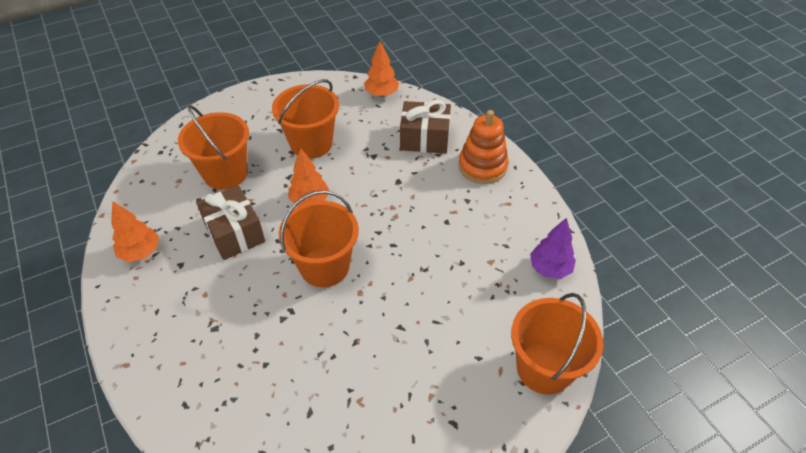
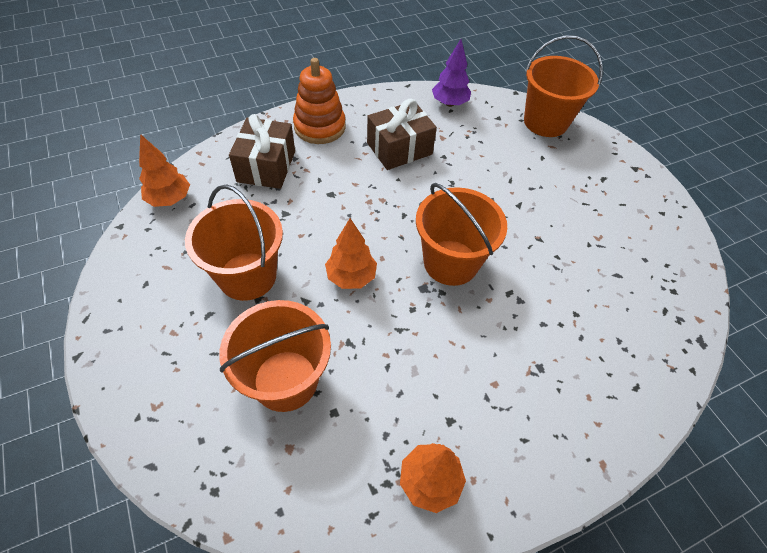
camera: 90 degrees left, 5 degrees up
(235, 233) = (399, 358): brown gift -> brown gift (399, 148)

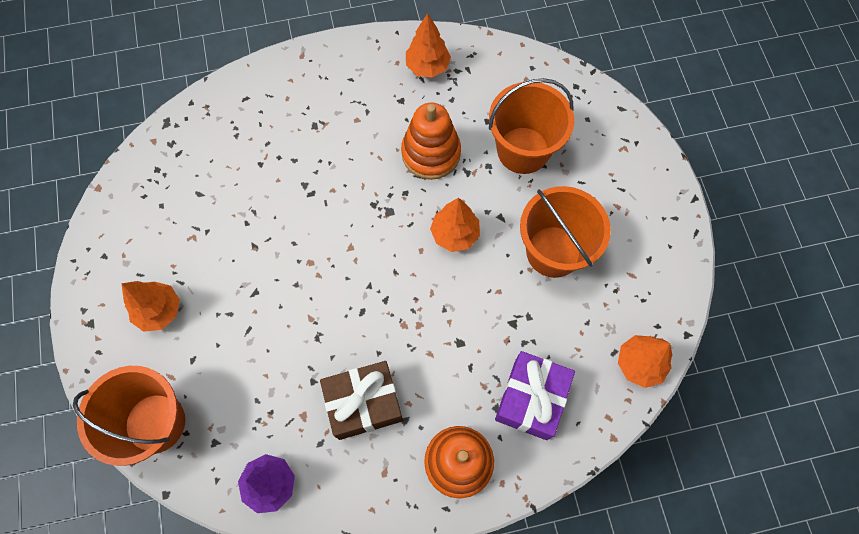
camera: 165 degrees left, 15 degrees up
(266, 166) = (531, 399): brown gift -> purple gift
(395, 357) = (431, 153): none -> orange stacking toy
(450, 262) = (354, 233): orange bucket -> none
(588, 182) = (159, 311): none -> orange tree

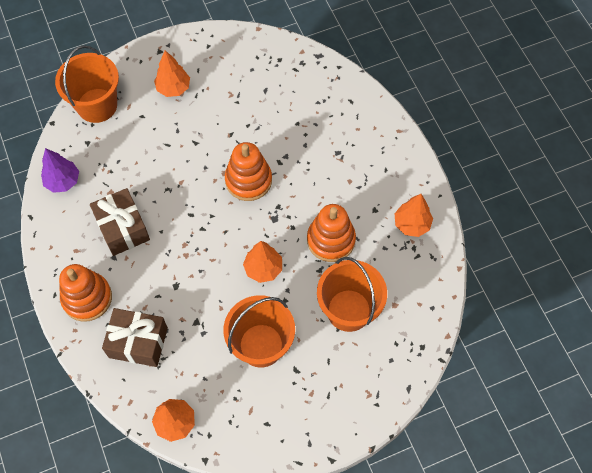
camera: 80 degrees right, 5 degrees down
(328, 233) = (248, 180): none -> orange stacking toy
(531, 399) = (138, 342): purple gift -> brown gift

